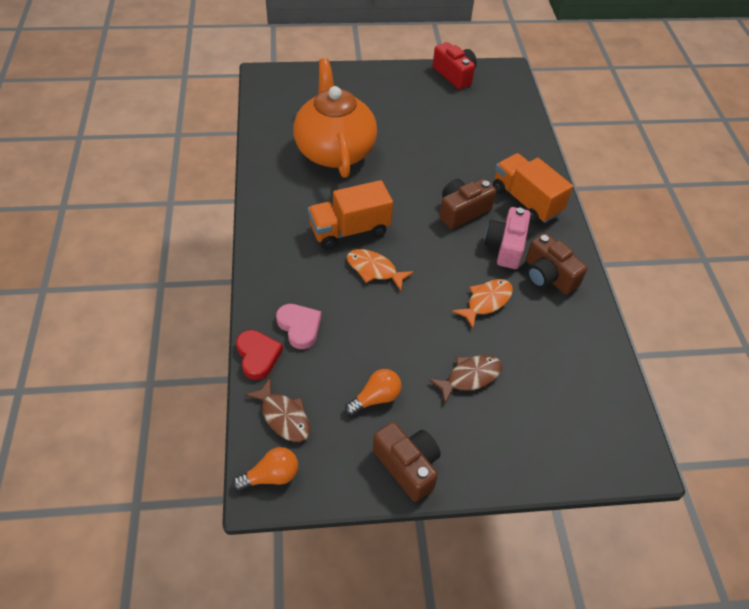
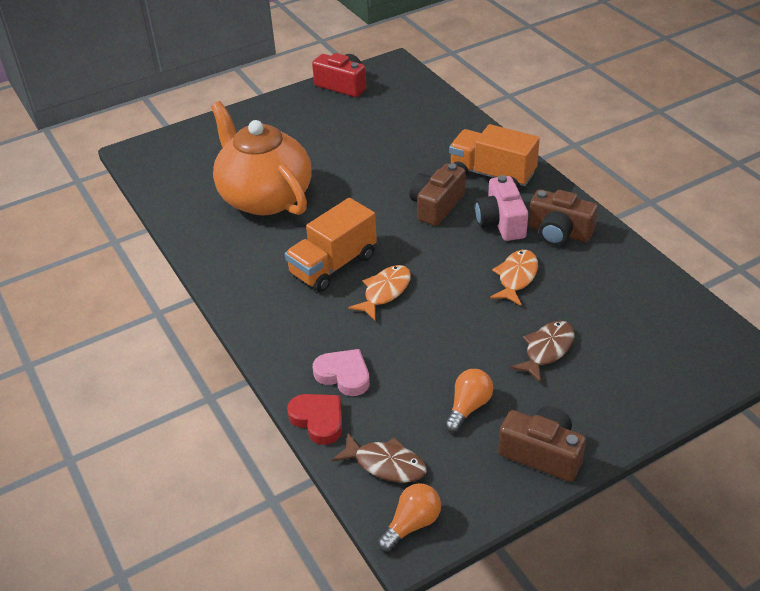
camera: 20 degrees left, 10 degrees down
(374, 270) = (385, 292): orange fish -> orange fish turned 120 degrees clockwise

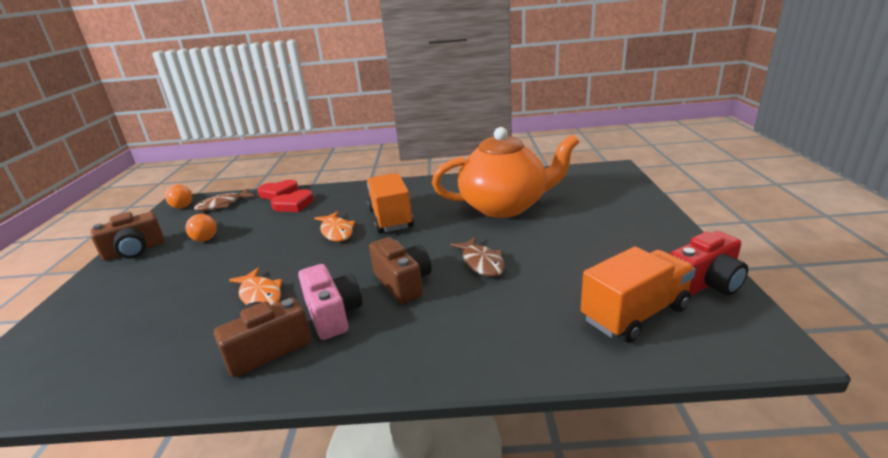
camera: 120 degrees right, 15 degrees down
(344, 375) = (294, 205): pink heart -> red heart
(492, 174) = (413, 339): orange truck -> orange truck (634, 314)
(501, 222) = (333, 314): pink camera -> pink camera turned 45 degrees clockwise
(547, 350) = (181, 281): brown fish -> brown fish (481, 263)

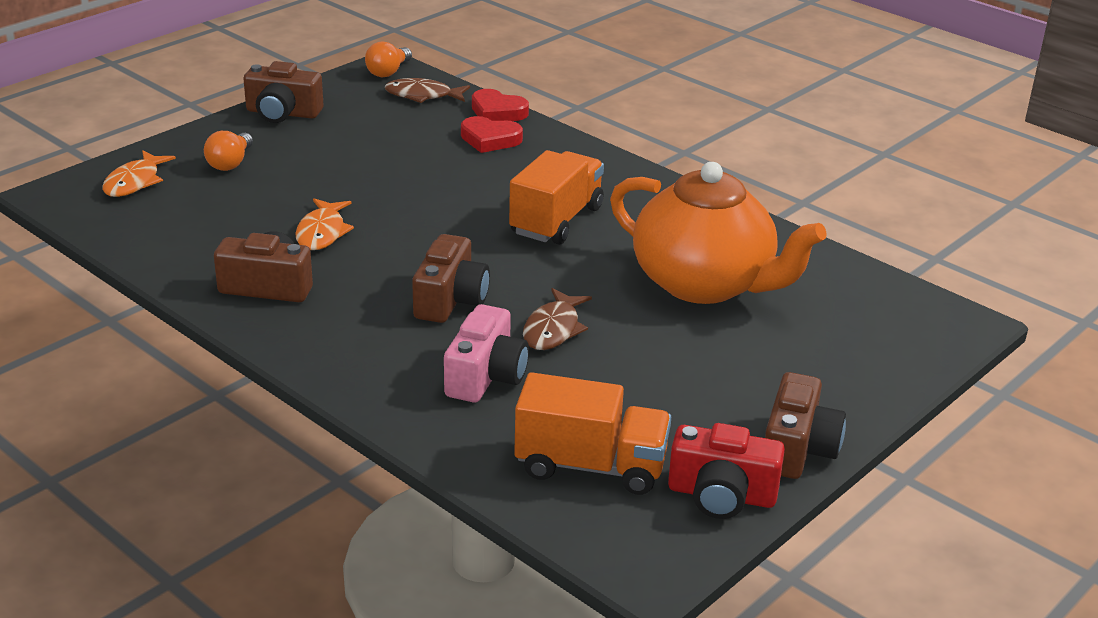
camera: 40 degrees right, 5 degrees up
(204, 236) = (357, 132): orange light bulb -> orange light bulb (230, 163)
(333, 314) = (352, 290): pink camera -> pink camera (486, 376)
(336, 231) = (479, 203): orange fish -> orange fish (135, 182)
(679, 243) = (798, 449): none -> brown camera

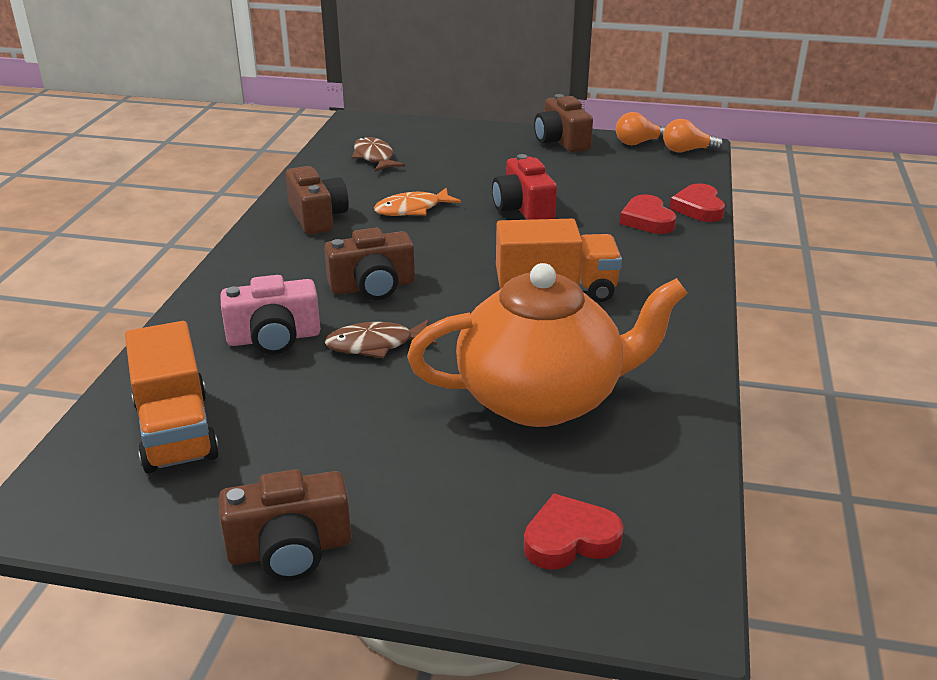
camera: 60 degrees right, 0 degrees up
(135, 182) = (400, 135): orange fish -> none
(230, 163) = (466, 150): orange light bulb -> orange light bulb (638, 143)
(423, 96) = (672, 174): brown fish -> brown fish (374, 157)
(704, 284) = (542, 398): orange teapot -> orange teapot turned 105 degrees counterclockwise
(721, 495) = (175, 522): red camera -> red camera (523, 208)
(871, 333) = (570, 539): none -> red heart

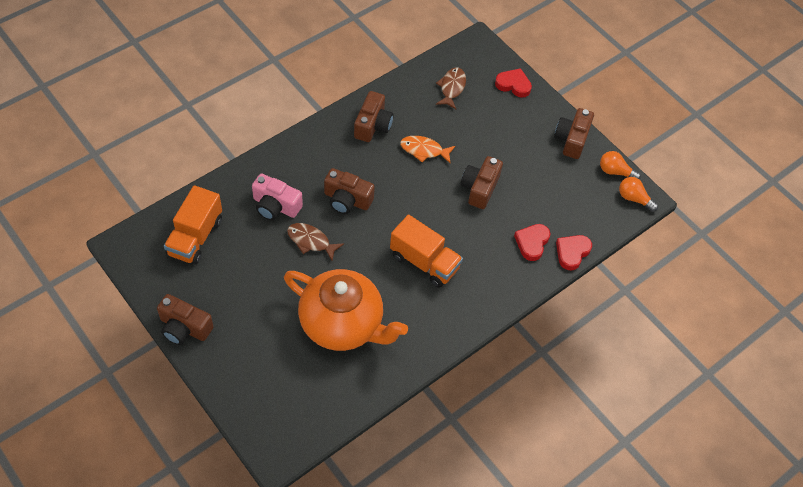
camera: 35 degrees right, 25 degrees up
(523, 208) = (479, 188): red camera -> brown camera
(570, 539) = (276, 398): red heart -> red heart (513, 85)

